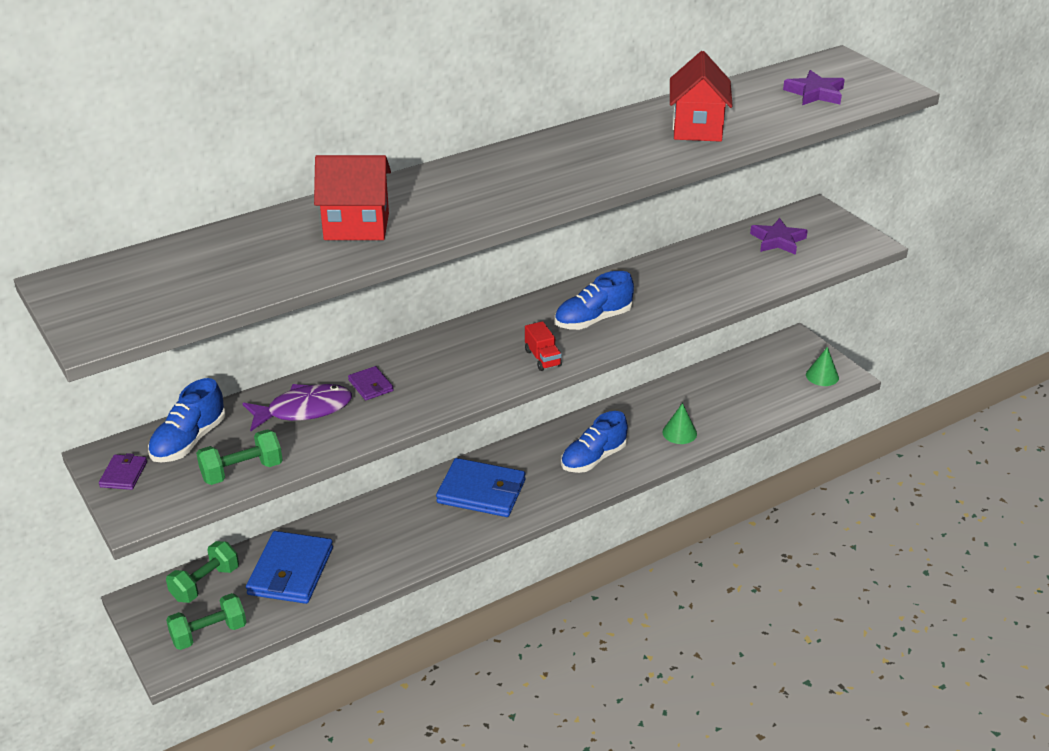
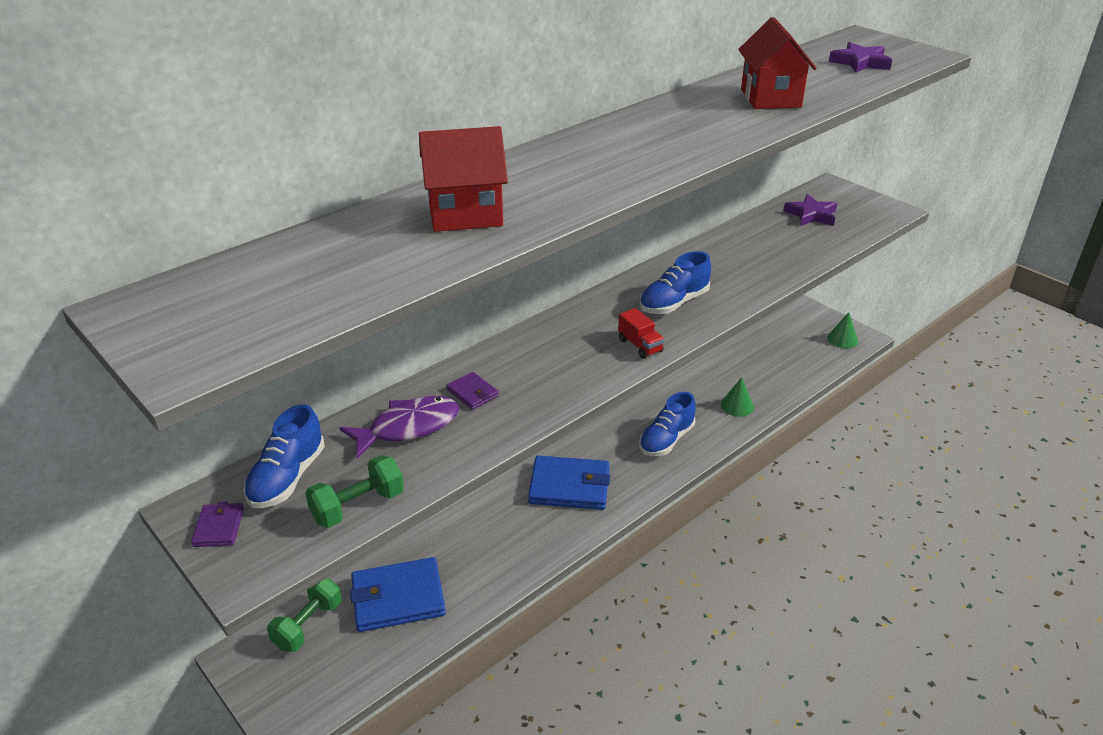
camera: 10 degrees left, 0 degrees up
(209, 633) = (325, 683): green dumbbell -> none
(291, 571) = (398, 598): blue wallet -> blue wallet turned 75 degrees clockwise

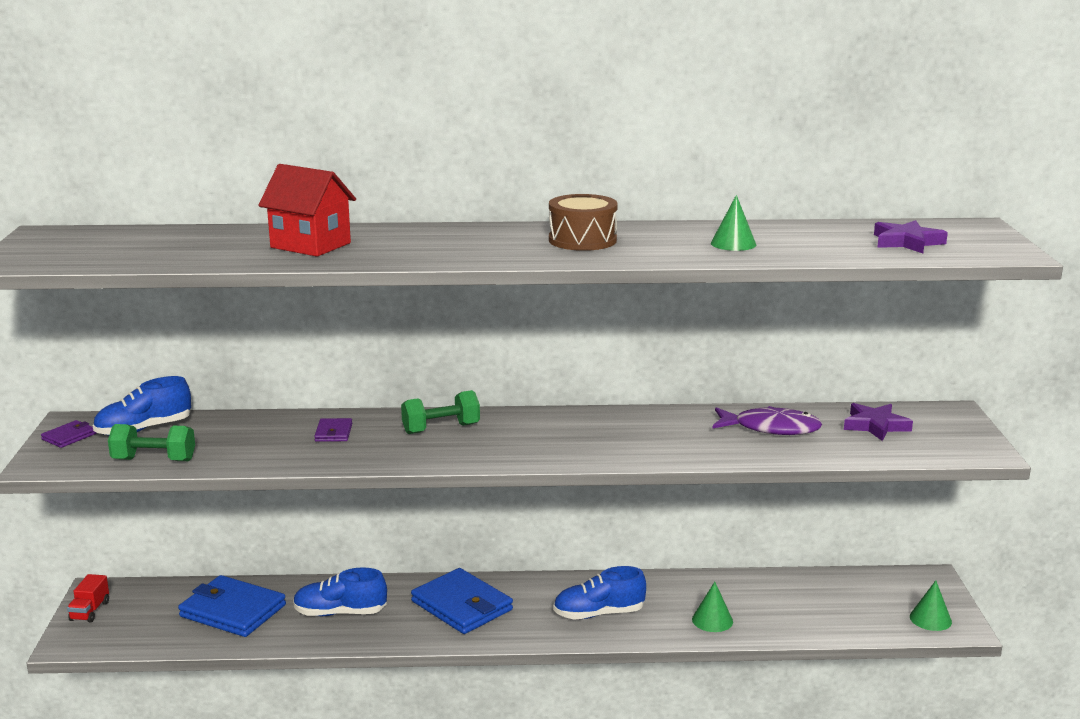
camera: 40 degrees right, 15 degrees down
(308, 625) = (158, 596): green dumbbell -> green dumbbell (441, 429)
(408, 427) = (257, 434): purple fish -> purple fish (771, 428)
(640, 345) = (511, 454): red truck -> red truck (90, 611)
(668, 129) = (582, 240): none -> brown drum
(673, 303) = (597, 439): blue shoe -> blue shoe (340, 613)
(770, 98) = (733, 244): red house -> green cone

